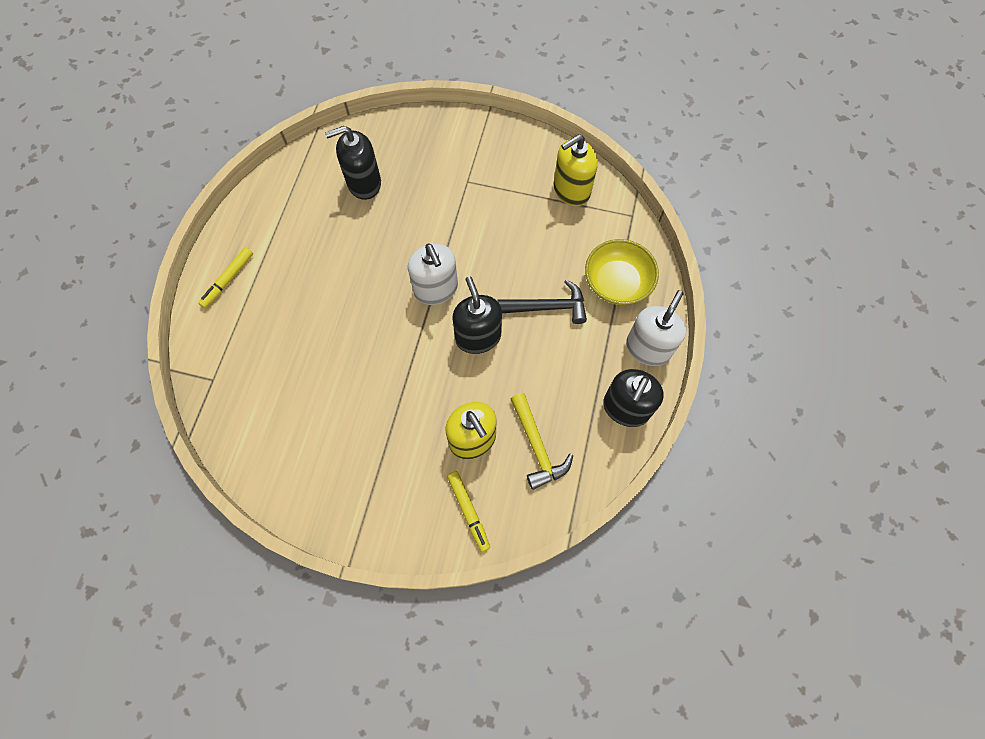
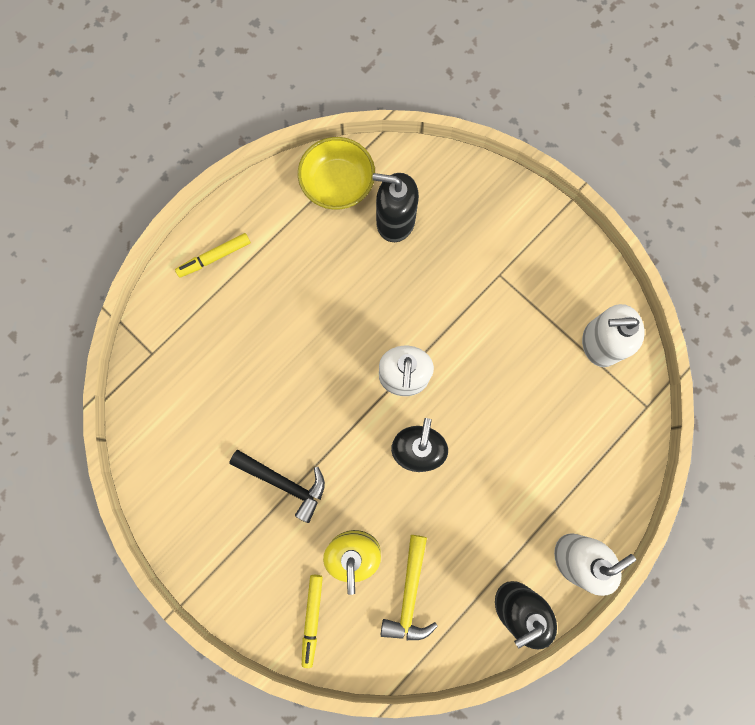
camera: 30 degrees right, 10 degrees up
(548, 307) = (502, 458): black hammer -> black hammer (284, 483)
(571, 190) = (600, 343): yellow soap dispenser -> white soap dispenser
(617, 283) = (586, 472): yellow bowl -> yellow bowl (337, 184)

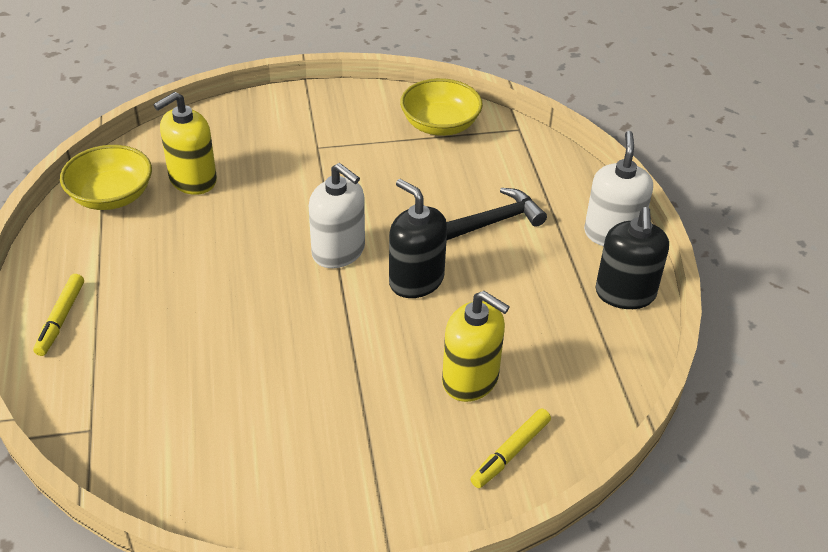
camera: 55 degrees left, 35 degrees down
(284, 483) = (348, 395): black hammer -> black hammer (495, 221)
(312, 618) = (510, 453): yellow marker -> yellow marker turned 90 degrees clockwise
(395, 221) = (192, 180): black soap dispenser -> yellow soap dispenser
(409, 594) = (551, 361): yellow hammer -> none
(600, 343) = (440, 125): white soap dispenser -> yellow bowl

